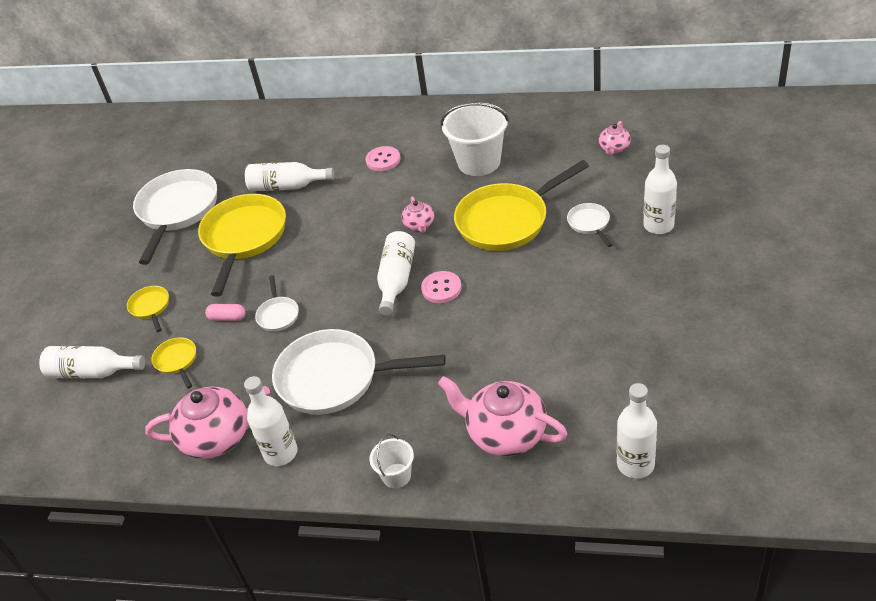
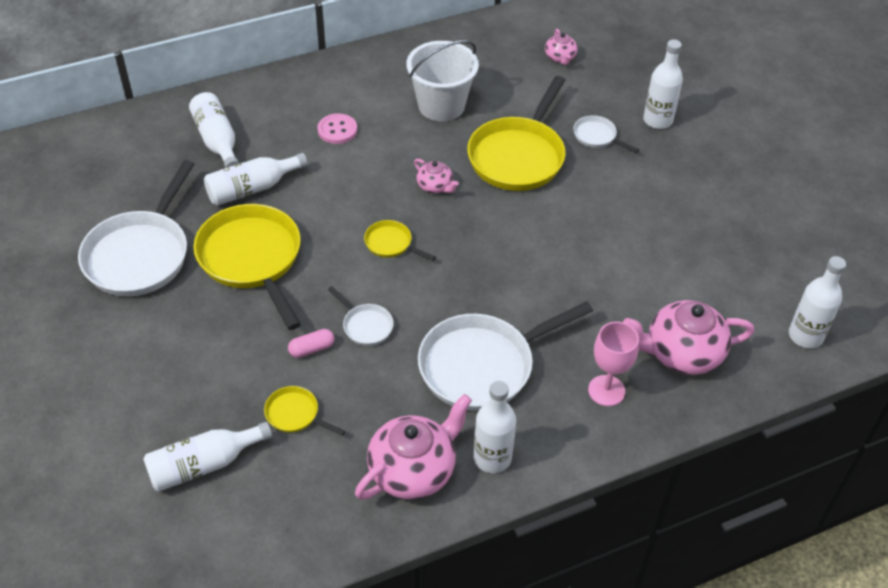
camera: 40 degrees left, 5 degrees up
(150, 307) = (208, 370): yellow pan -> yellow pan (391, 244)
(177, 211) = (140, 255): white pan -> white pan turned 135 degrees counterclockwise
(396, 475) = (620, 431): white bucket -> none
(397, 280) = (460, 248): white bottle -> white bottle (217, 140)
(414, 438) = (606, 390): none -> pink goblet
(441, 288) = (511, 242): pink button -> none

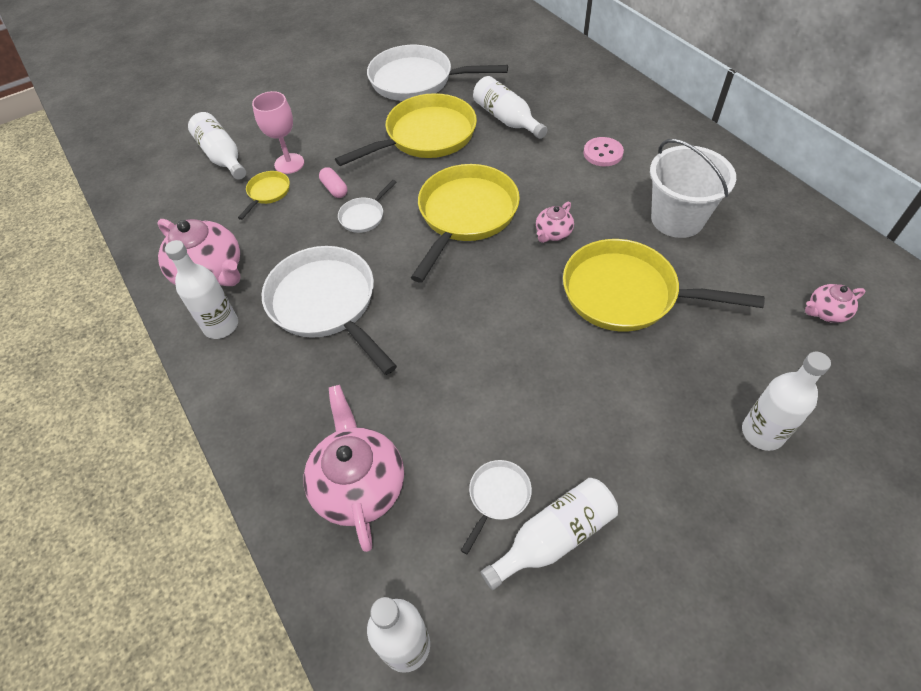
camera: 85 degrees right, 5 degrees up
(217, 140) = (556, 88): white bottle -> white bottle (554, 537)
(391, 244) = (465, 215): yellow pan -> yellow pan, size x2.20
(597, 136) = (695, 366): white pan -> white pan (497, 497)
(606, 390) = (301, 411): pink goblet -> pink goblet (289, 163)

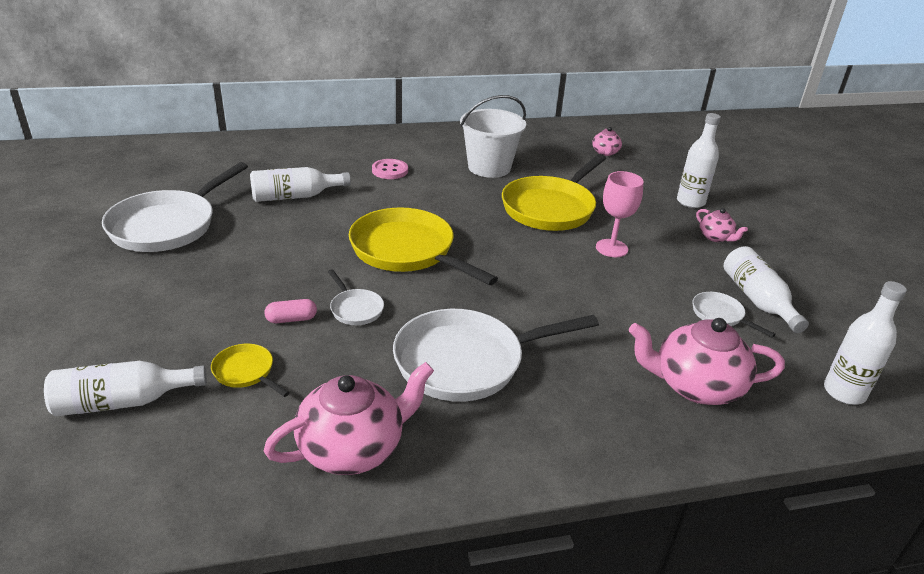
camera: 75 degrees left, 20 degrees down
(221, 326) = (450, 451): white bottle -> none
(289, 163) = (208, 344): pink goblet -> pink goblet (611, 248)
(426, 136) = (269, 243): yellow pan -> none
(553, 233) = (465, 217): pink teapot -> pink teapot (715, 237)

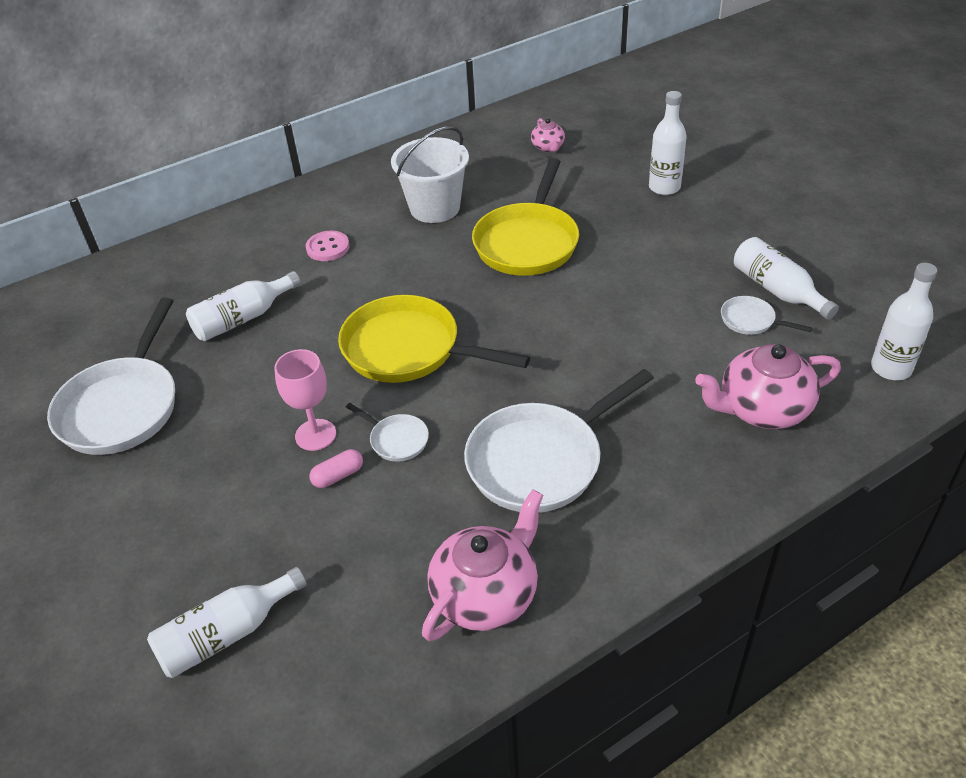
camera: 15 degrees left, 10 degrees up
(246, 372) = (331, 554): yellow pan -> none
(611, 248) = (613, 274): pink goblet -> pink goblet (315, 435)
(715, 237) = (708, 226): pink teapot -> none

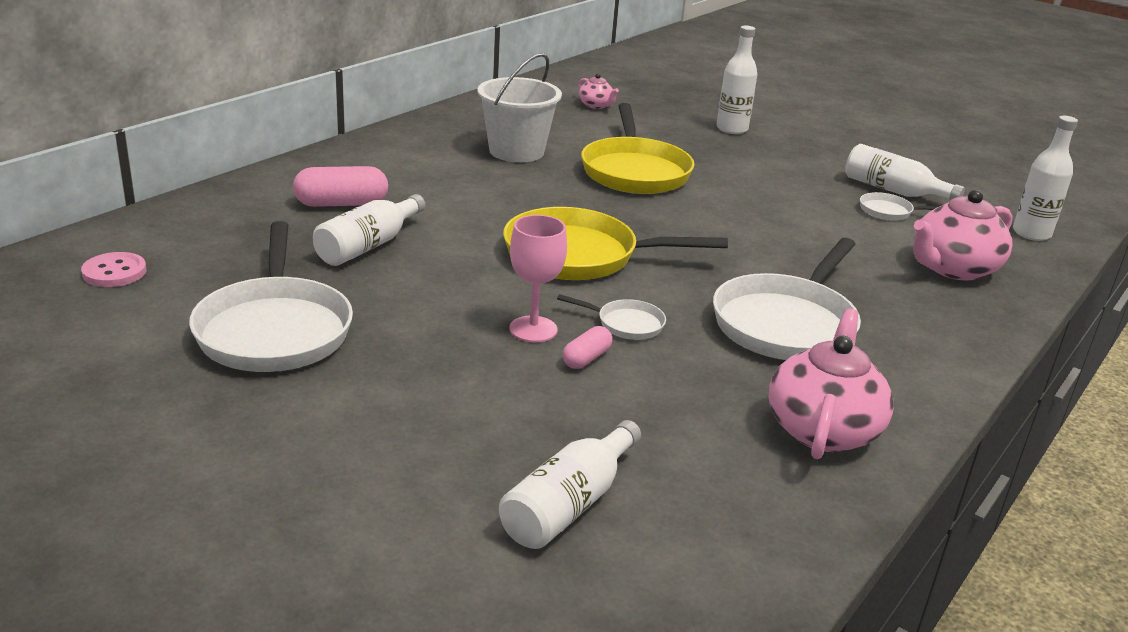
camera: 25 degrees left, 15 degrees down
(250, 265) = (341, 204): none -> pink capsule
(328, 247) = (422, 185): pink button -> pink button (114, 272)

